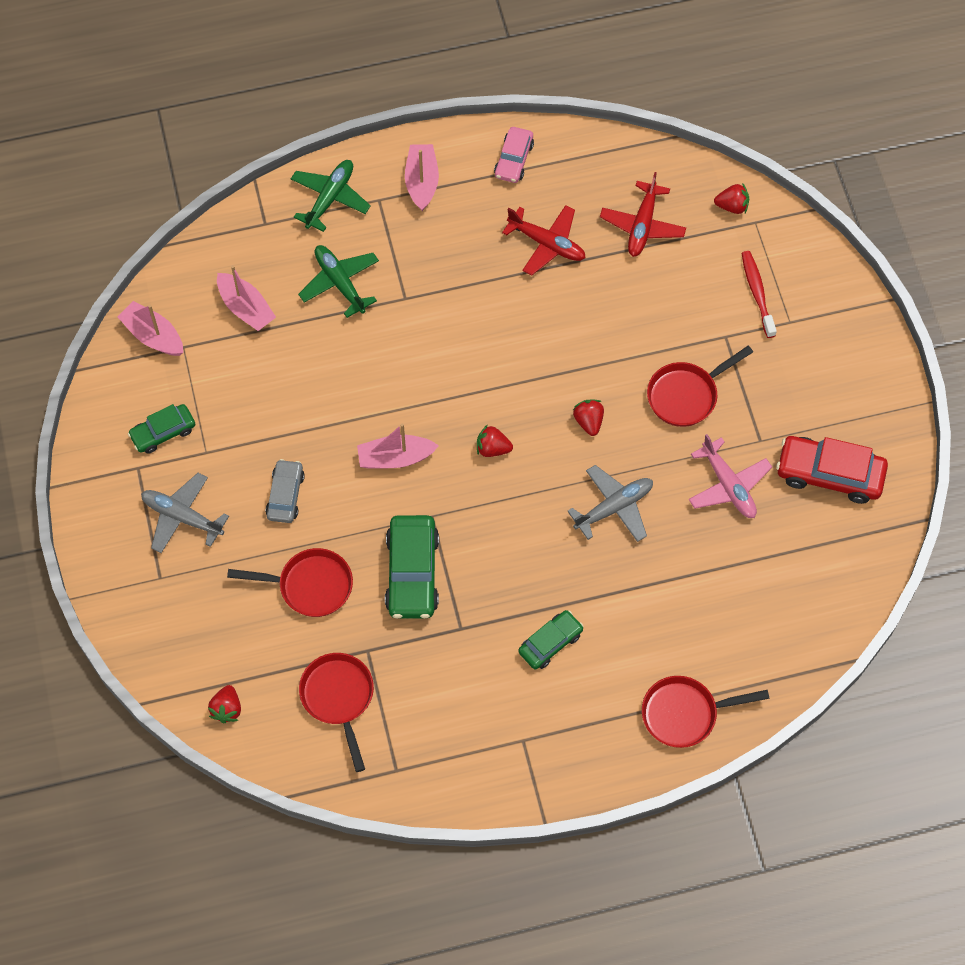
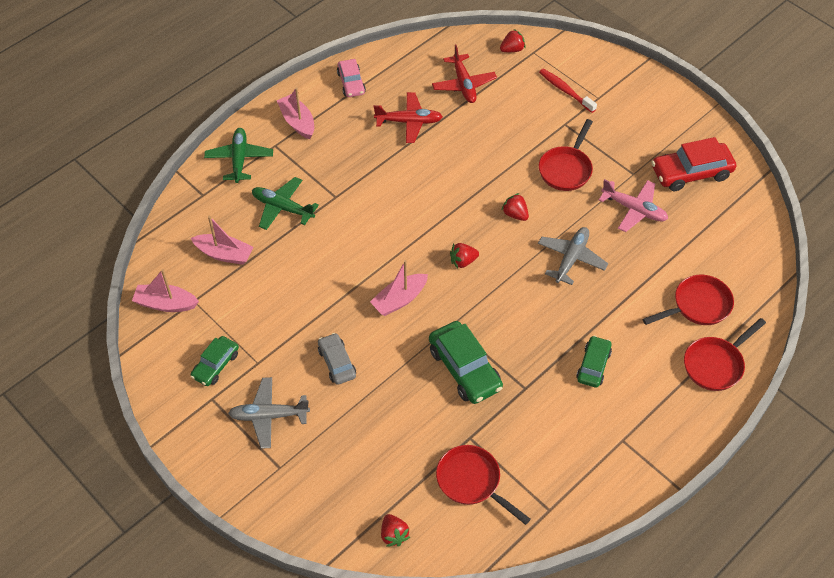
camera: 30 degrees left, 10 degrees down
(310, 586) = (397, 415): red pan -> red pan (698, 305)

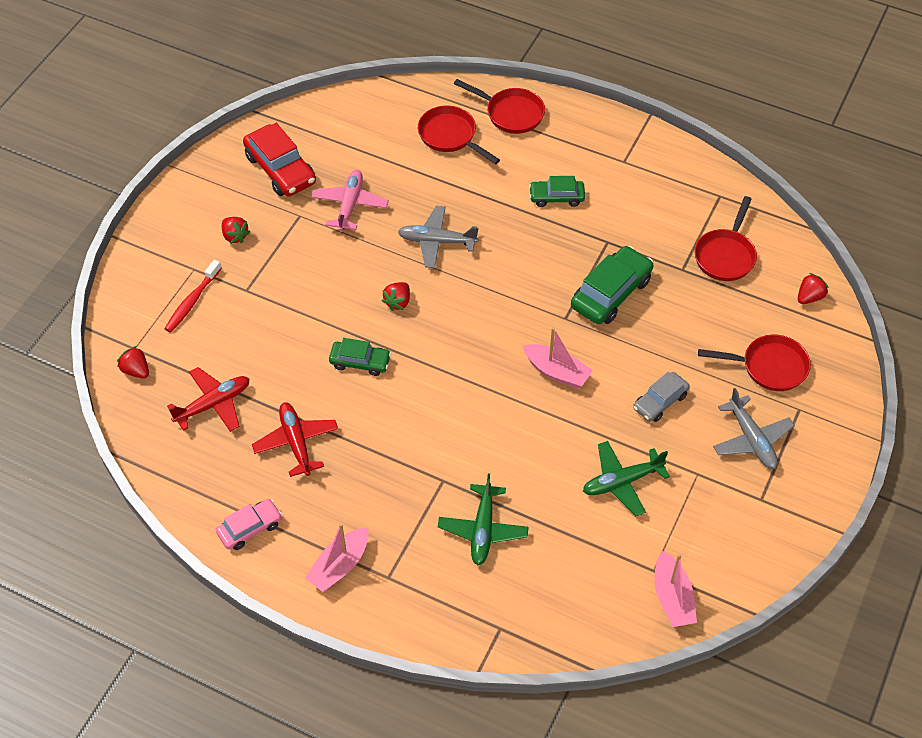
camera: 110 degrees left, 0 degrees up
(216, 365) = (721, 512): green car -> green car (360, 362)
(224, 254) = (576, 565): pink boat -> none
(239, 159) = (426, 609): green plane -> green plane (622, 482)
(463, 261) = (481, 331): red strawberry -> red strawberry (235, 236)
(566, 169) = (315, 273): red pan -> red pan (769, 367)

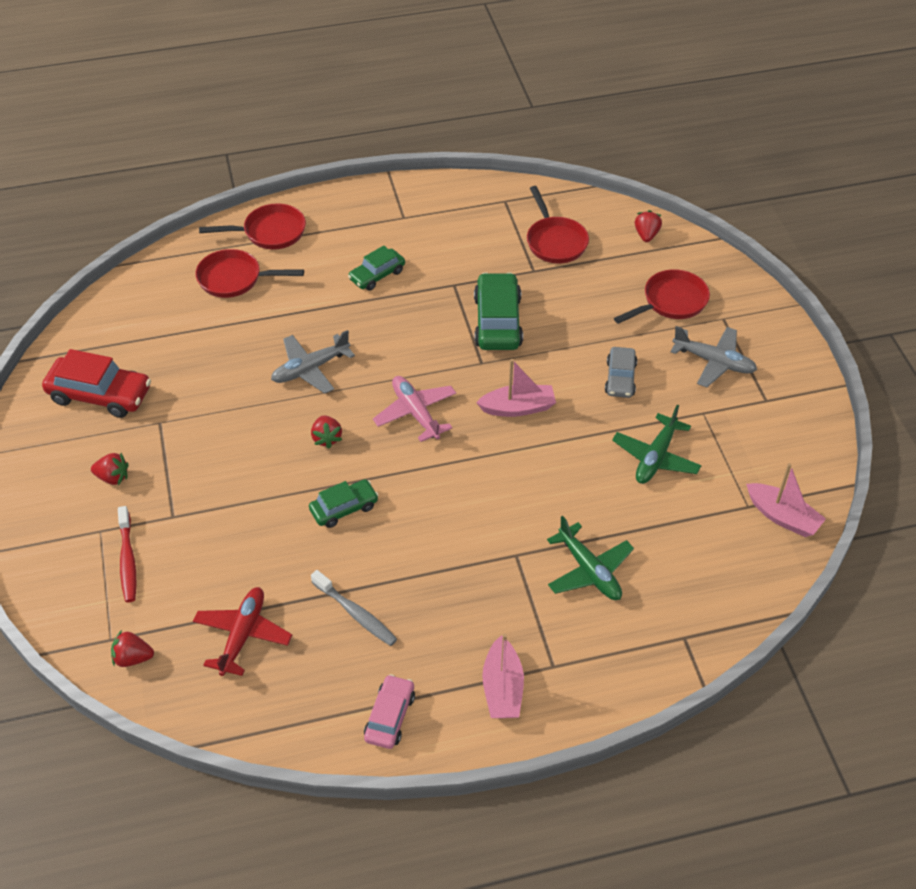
camera: 40 degrees left, 5 degrees down
(296, 442) = (356, 614): red plane -> grey toothbrush
(350, 205) = (199, 386): pink plane -> pink plane (415, 413)

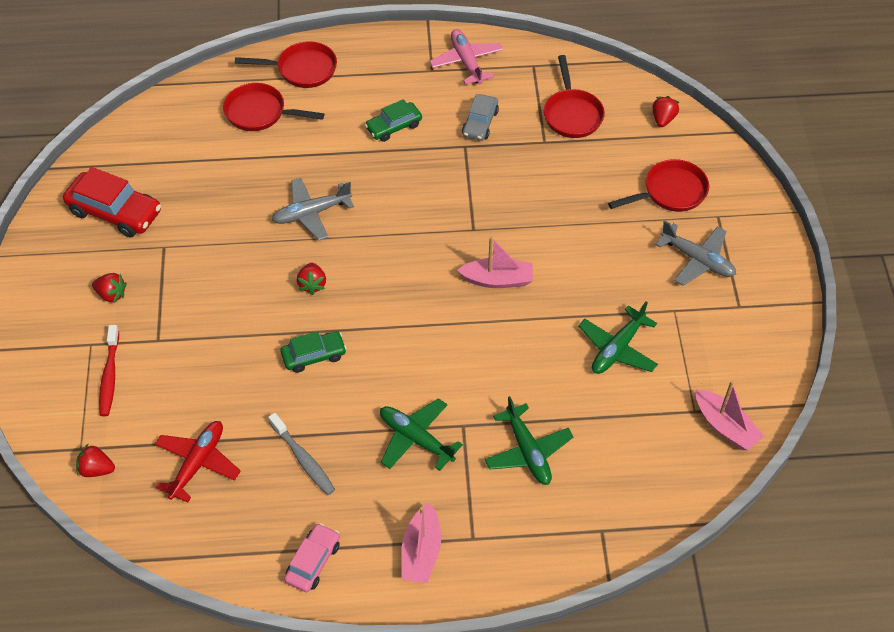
camera: 10 degrees right, 5 degrees up
(415, 413) = (400, 271): pink plane -> pink plane (466, 62)
(470, 575) = (416, 438): none -> green plane
(497, 321) = (498, 189): green car -> none
(620, 378) = (602, 264): grey car -> grey car (480, 123)

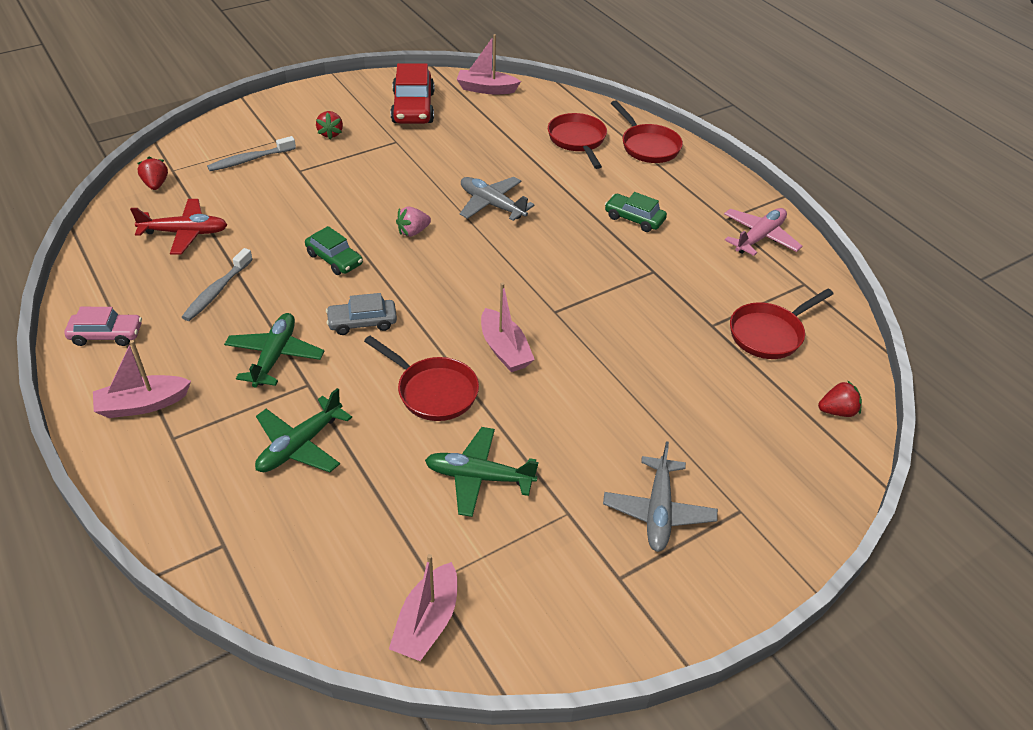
camera: 60 degrees right, 10 degrees down
(109, 376) = (250, 160): red toothbrush -> grey toothbrush
(126, 142) = (486, 89): none -> pink boat
(312, 284) = (413, 232): red strawberry -> pink strawberry
(480, 123) = (692, 272): grey car -> grey car (362, 322)
(670, 192) = (737, 453): red pan -> red pan (433, 391)

